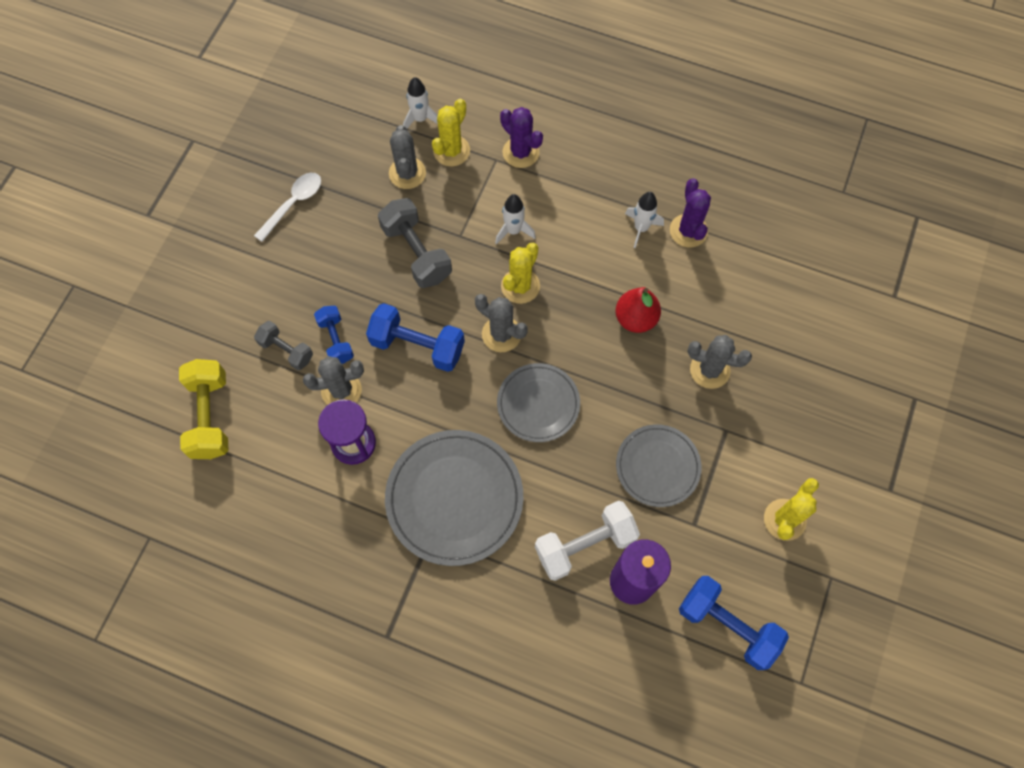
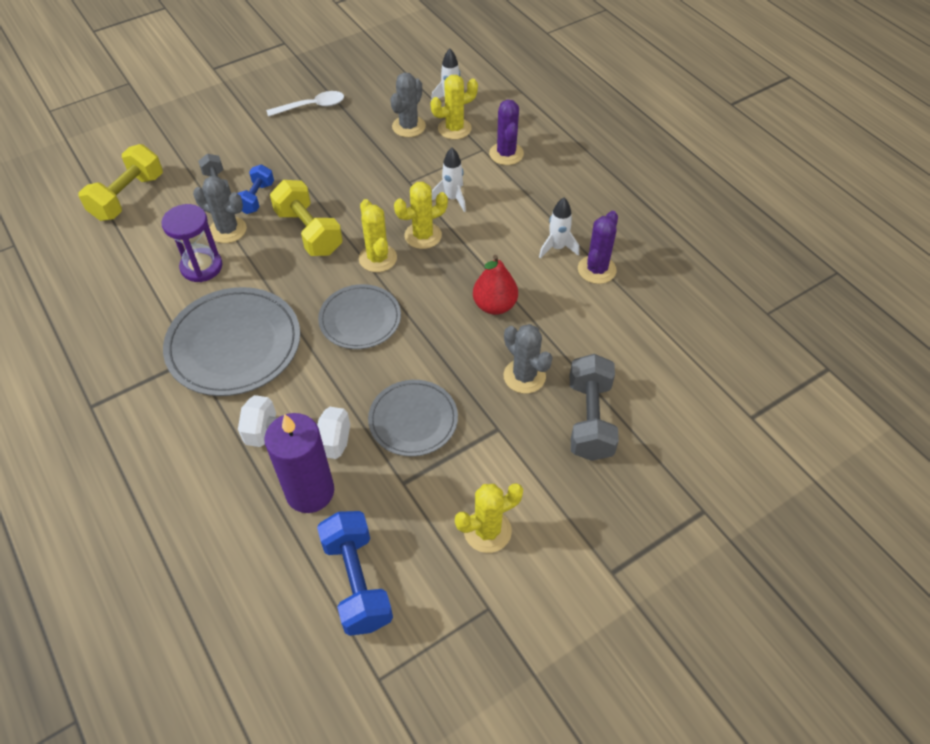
camera: 35 degrees right, 15 degrees down
(417, 253) = (367, 176): grey dumbbell -> grey dumbbell (590, 419)
(417, 346) = (309, 232): blue dumbbell -> yellow dumbbell
(501, 334) = (378, 258): grey cactus -> yellow cactus

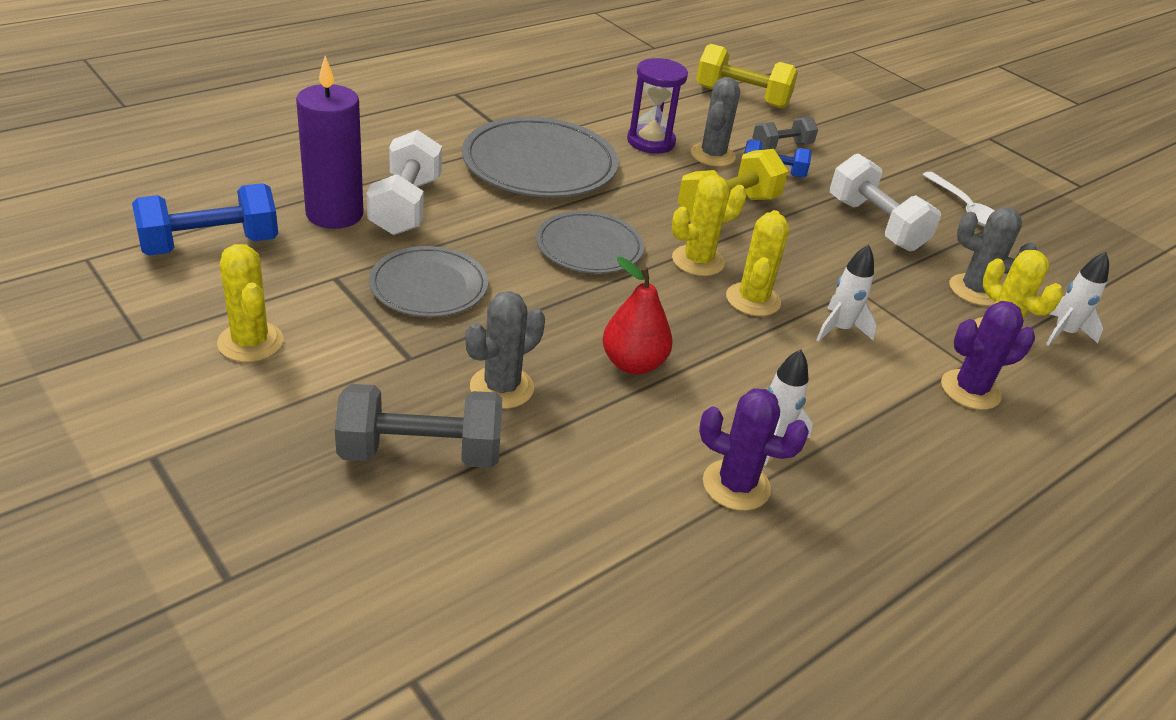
camera: 80 degrees right, 15 degrees down
(332, 156) = (875, 224): none -> white dumbbell
(423, 235) = (753, 300): yellow cactus -> yellow cactus turned 45 degrees clockwise

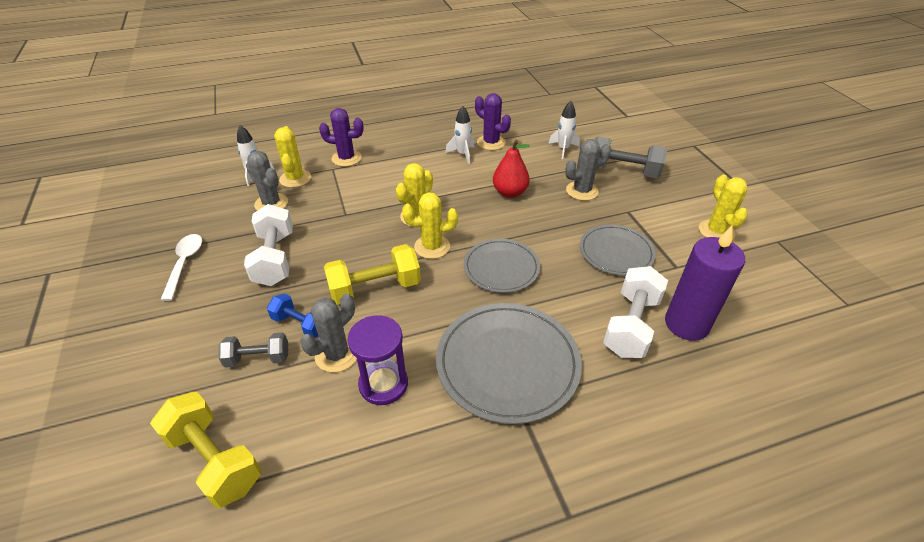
camera: 155 degrees left, 5 degrees up
(210, 245) = (769, 305): blue dumbbell -> none
(839, 329) = (381, 193): white rocket -> white rocket (563, 149)

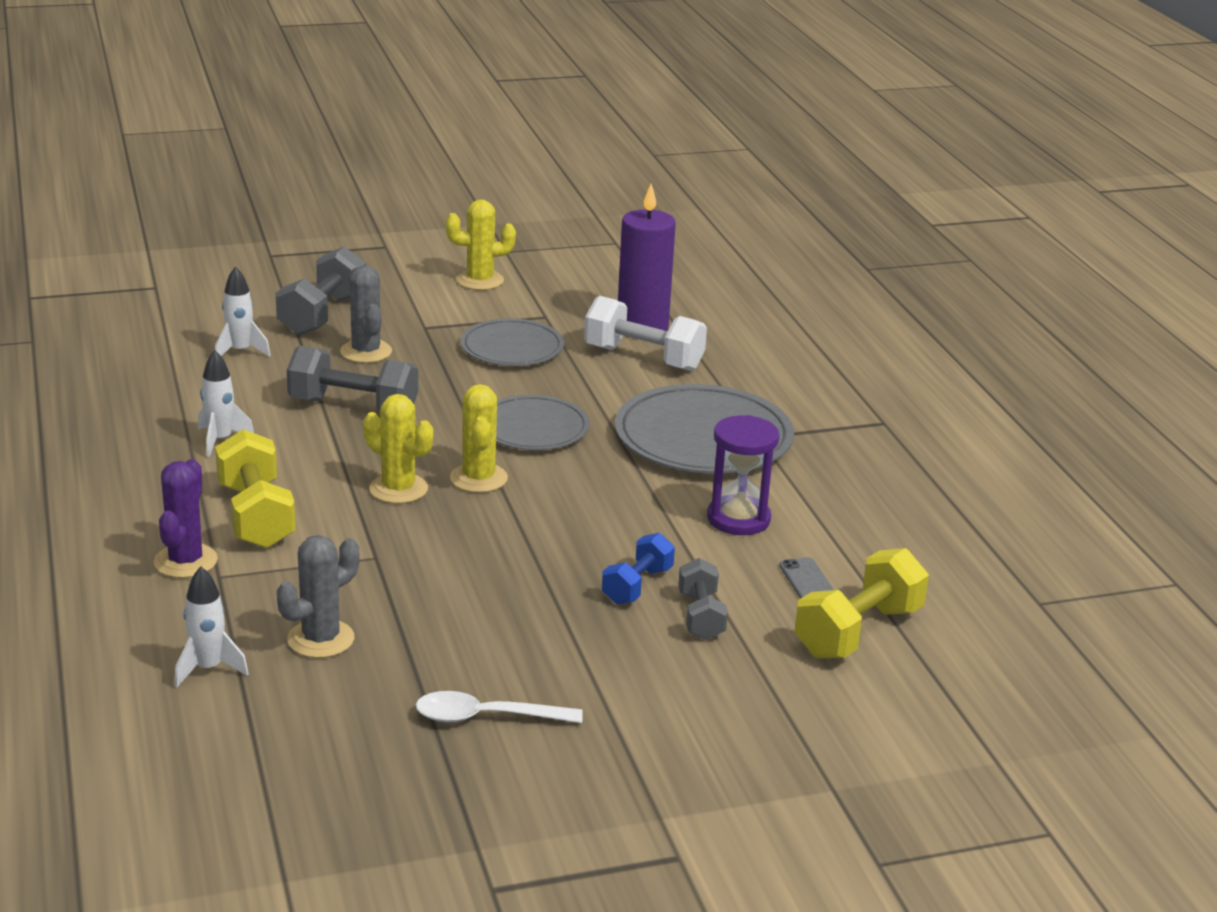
camera: 90 degrees left, 15 degrees down
(275, 259) = (486, 621): white dumbbell -> none
(291, 427) = (807, 581): none -> grey phone
(295, 178) = (241, 618): yellow cactus -> none
(337, 354) = (692, 553): grey cactus -> none
(375, 288) = (566, 526): yellow dumbbell -> yellow dumbbell (256, 516)
(491, 142) = (191, 411): purple cactus -> none
(510, 192) = (353, 407): red pear -> grey dumbbell

